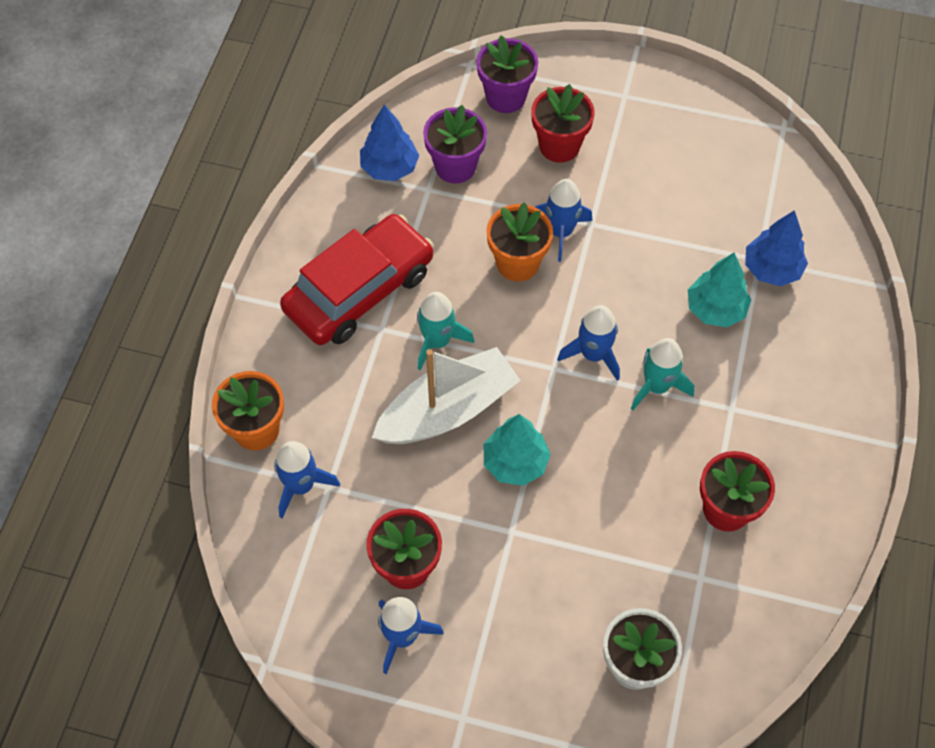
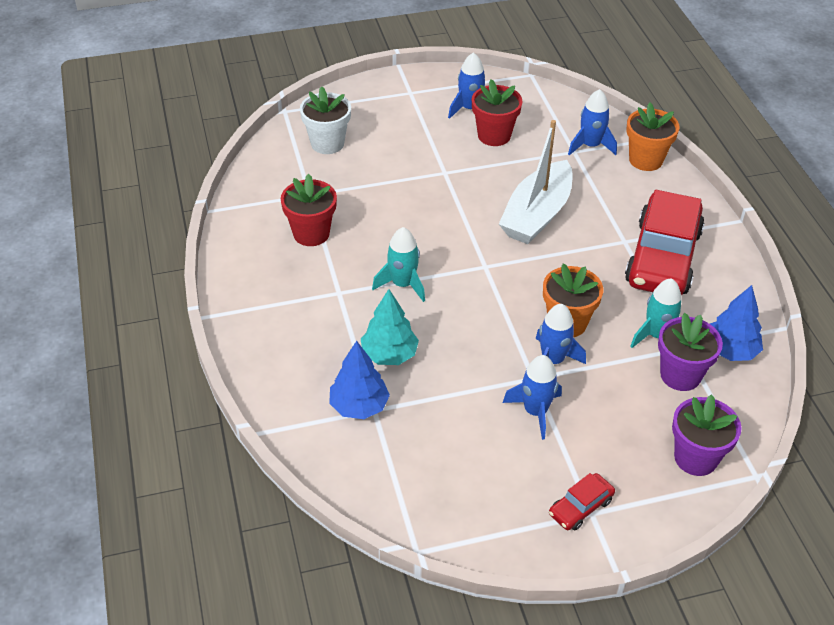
camera: 150 degrees right, 15 degrees down
(437, 341) = (579, 249): turquoise rocket -> turquoise rocket (657, 335)
(515, 462) = (469, 205): turquoise tree -> none
(559, 146) = (611, 433): red flower pot -> none
(593, 354) = (463, 285): blue rocket -> blue rocket (535, 411)
(630, 103) = (580, 507): none -> red car

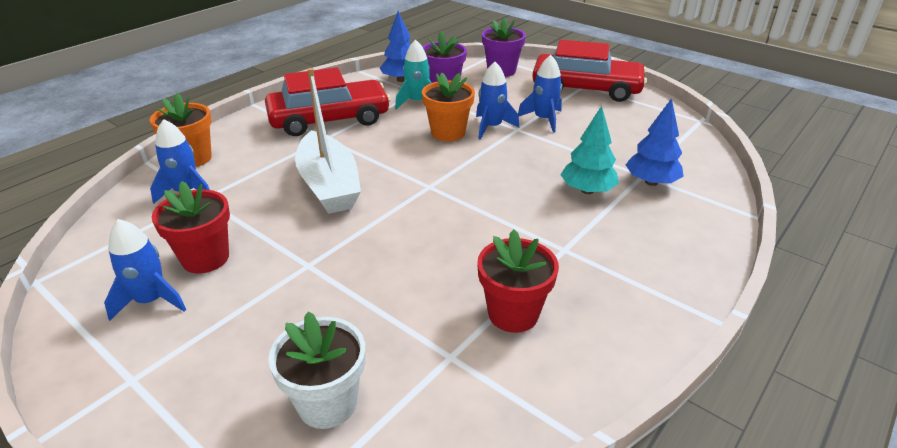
camera: 125 degrees left, 10 degrees down
(402, 284) = (505, 218): turquoise rocket -> none
(537, 214) = (329, 185): white boat -> white boat turned 75 degrees clockwise
(580, 507) = (586, 89): red car -> red car, size x2.29

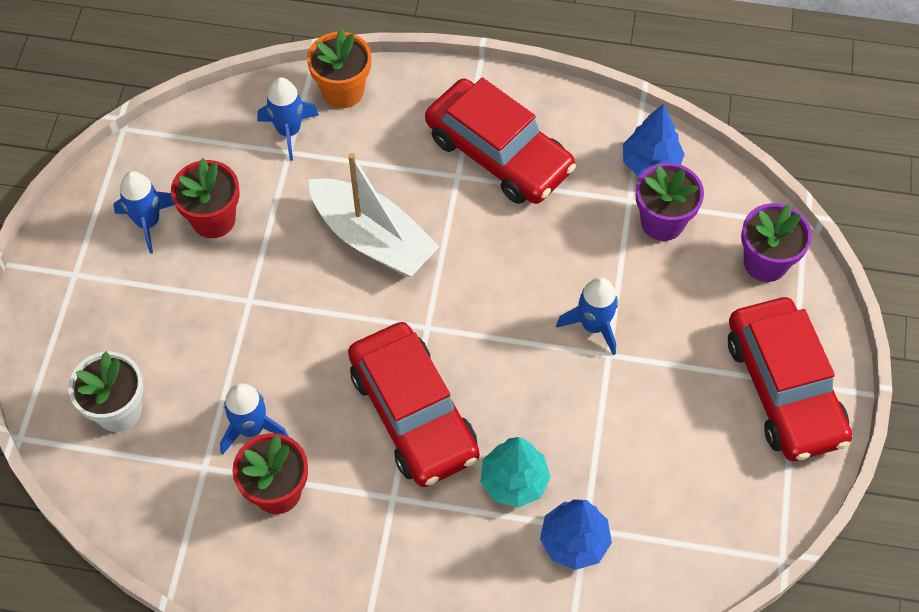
camera: 60 degrees right, 25 degrees up
(329, 185) = (373, 238): white boat -> white boat turned 90 degrees counterclockwise
(417, 102) = (602, 215): turquoise rocket -> none
(448, 133) = (548, 287): orange flower pot -> none
(496, 215) = (413, 413): none -> red car
(543, 119) = (653, 373): blue rocket -> blue rocket (251, 428)

